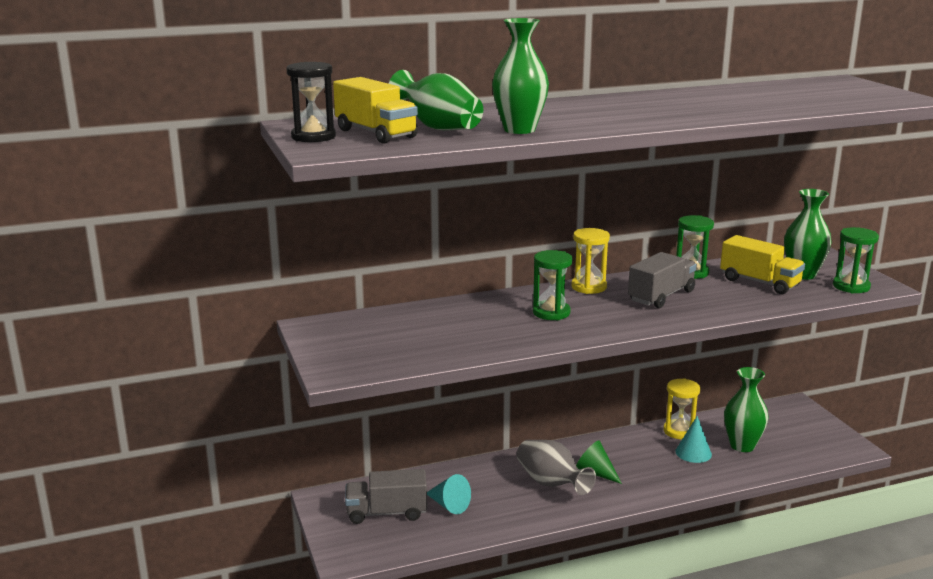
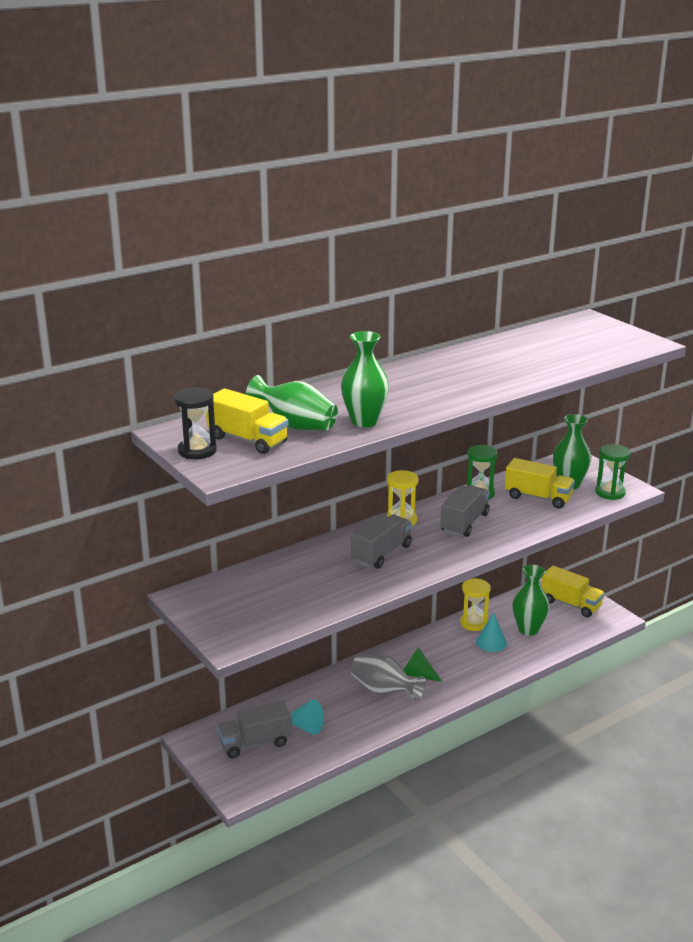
camera: 15 degrees left, 5 degrees up
(551, 313) = (381, 553): green hourglass -> grey truck
(801, 427) = (571, 604): none -> yellow truck

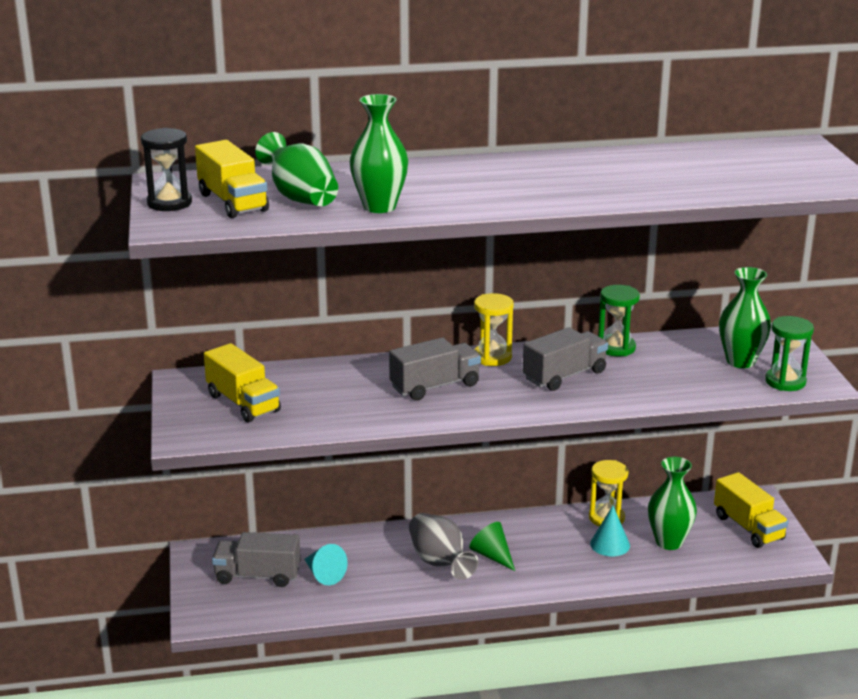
camera: 25 degrees right, 0 degrees up
(538, 497) = (684, 367): yellow truck -> yellow truck (243, 403)

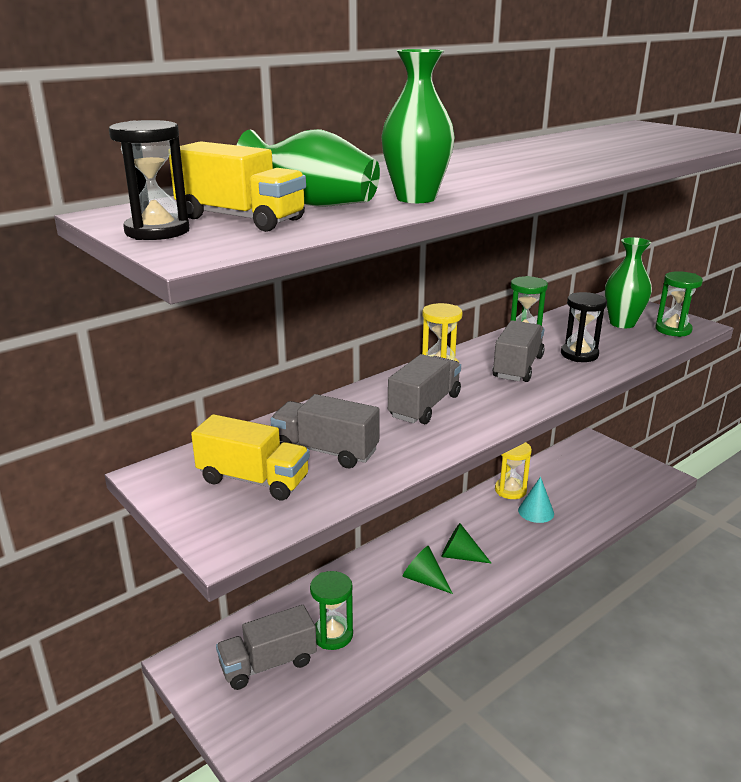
camera: 30 degrees left, 0 degrees up
(315, 398) = (325, 451): none -> grey truck
(324, 574) = (332, 635): turquoise cone -> green hourglass
(439, 562) = (424, 580): grey vase -> green cone
(642, 380) = (579, 354): none -> black hourglass
(669, 542) = (573, 494): green vase -> none
(748, 527) = (610, 464): yellow truck -> none

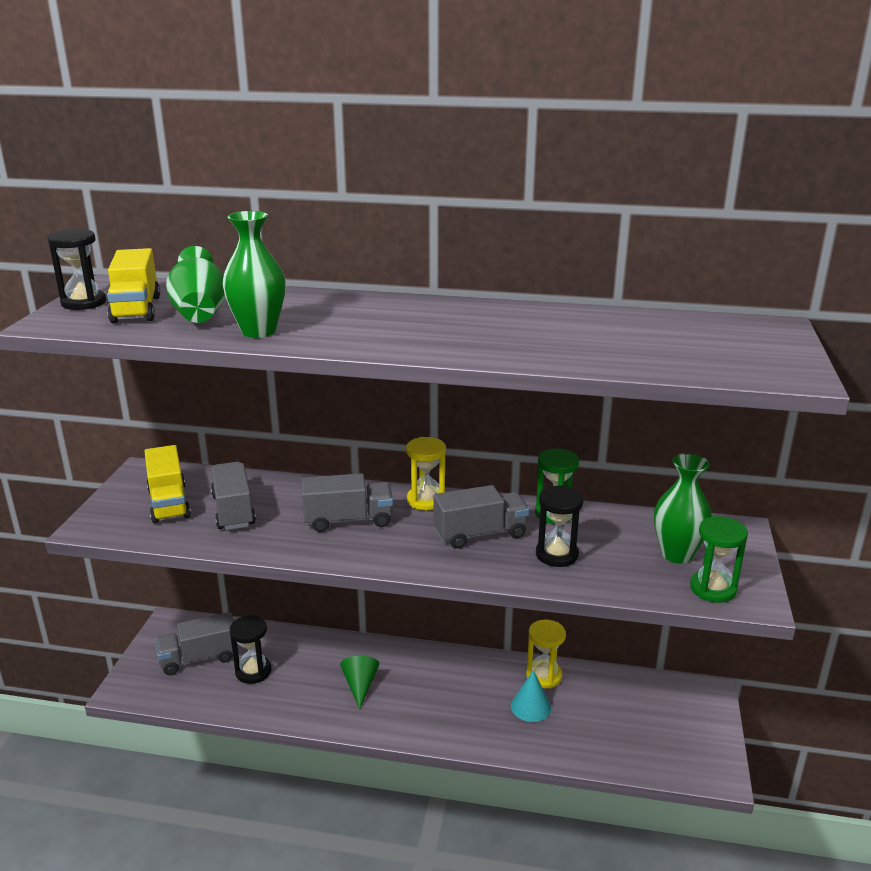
camera: 50 degrees right, 0 degrees up
(268, 664) = (199, 658): grey truck -> grey truck turned 45 degrees counterclockwise
(332, 635) = (253, 671): green hourglass -> black hourglass
(460, 556) = (412, 690): green cone -> none

